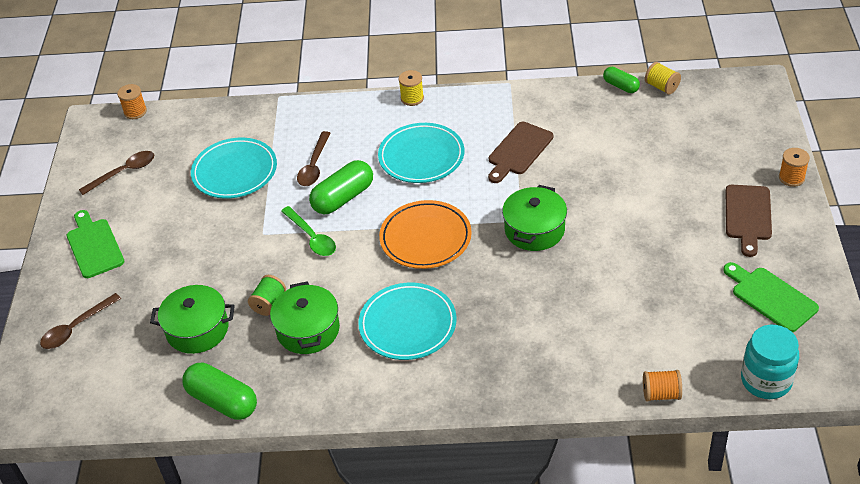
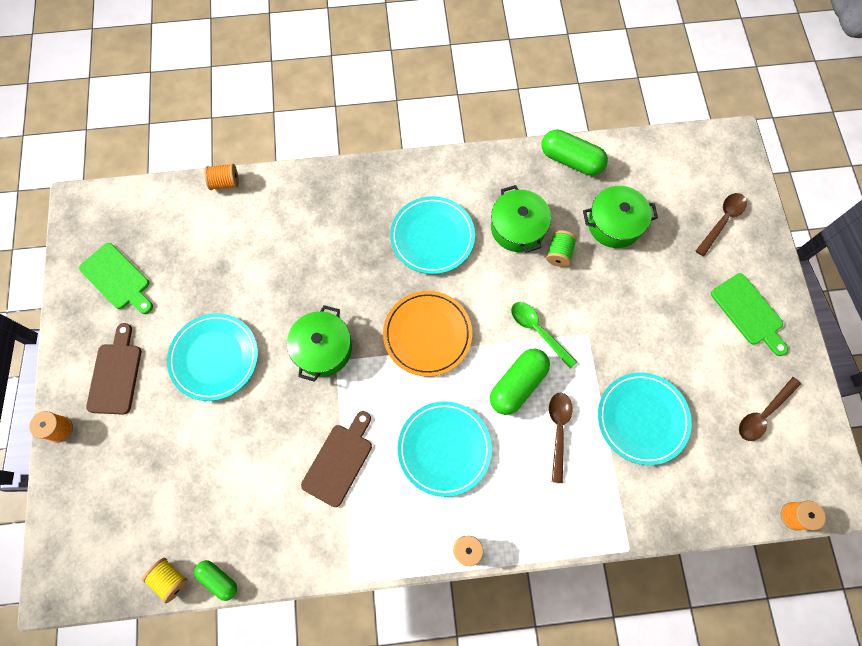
camera: 170 degrees right, 25 degrees up
(647, 226) = (214, 358): none -> turquoise plate
(766, 380) = (141, 198): turquoise jar -> none

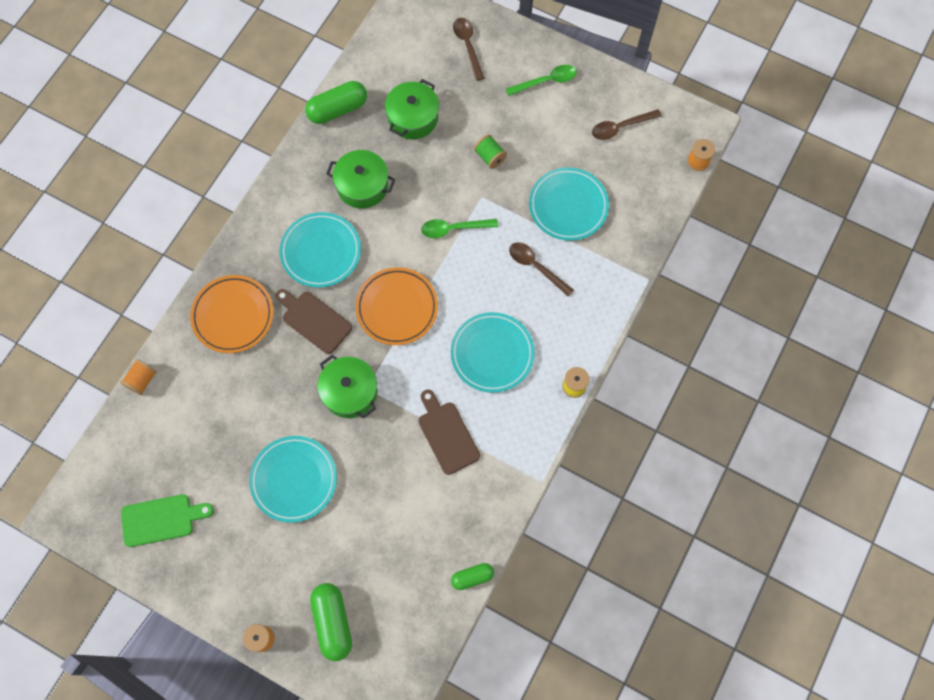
camera: 55 degrees left, 0 degrees up
(115, 374) = (248, 567): brown cutting board -> brown cutting board (314, 320)
(170, 579) = (447, 614): yellow spool -> none
(326, 210) = (233, 315): none -> orange plate
(518, 384) = (483, 270): green capsule -> green capsule (332, 622)
(559, 253) = (405, 172): green spool -> green spool (490, 157)
(749, 312) = (546, 81): green cutting board -> green spoon
(763, 413) = (620, 127): brown spoon -> brown spoon turned 75 degrees clockwise

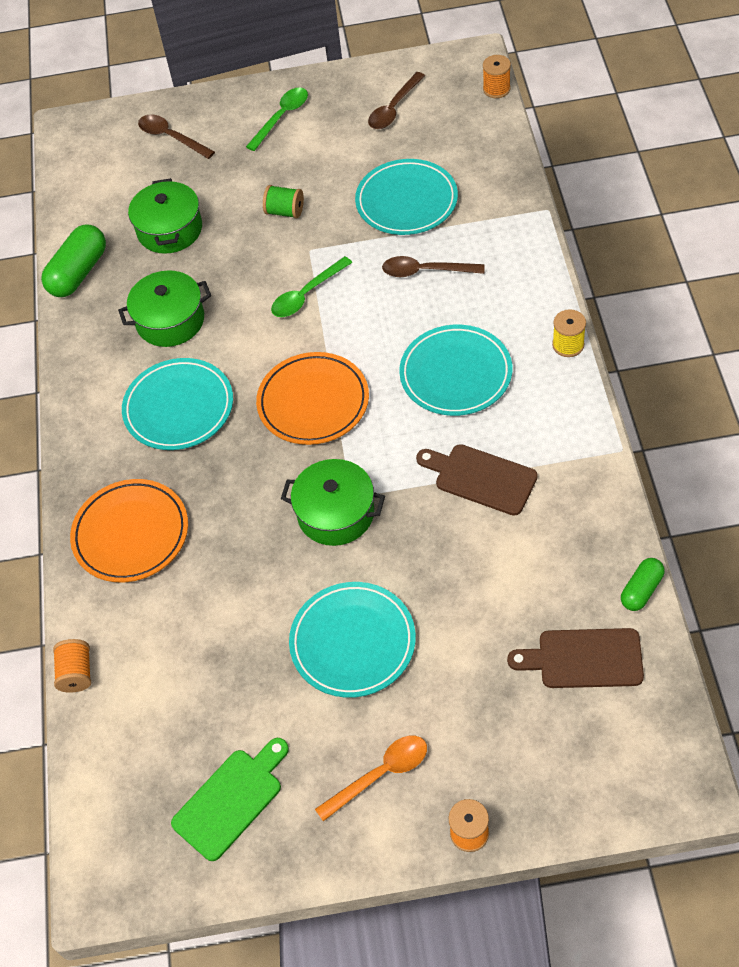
camera: 30 degrees left, 15 degrees down
(245, 568) = (380, 774): none -> orange spoon
(314, 320) = (231, 475): brown cutting board -> brown cutting board (584, 659)
(332, 622) = (534, 751): green capsule -> none

